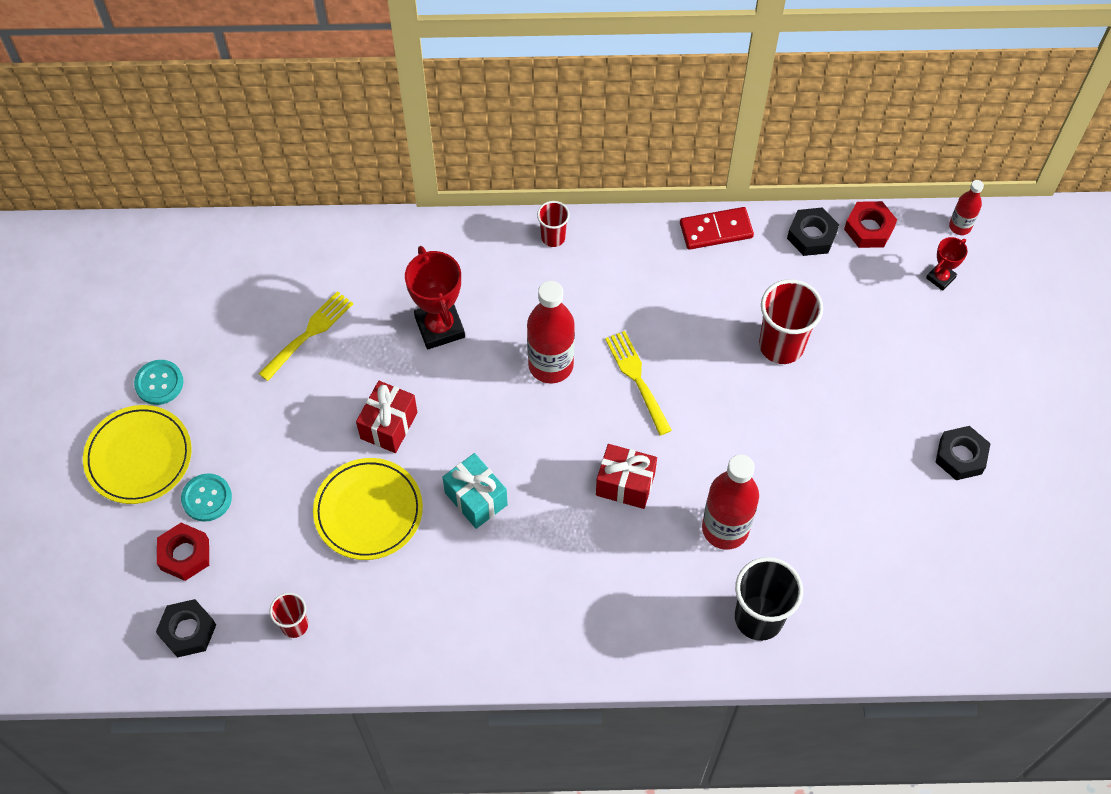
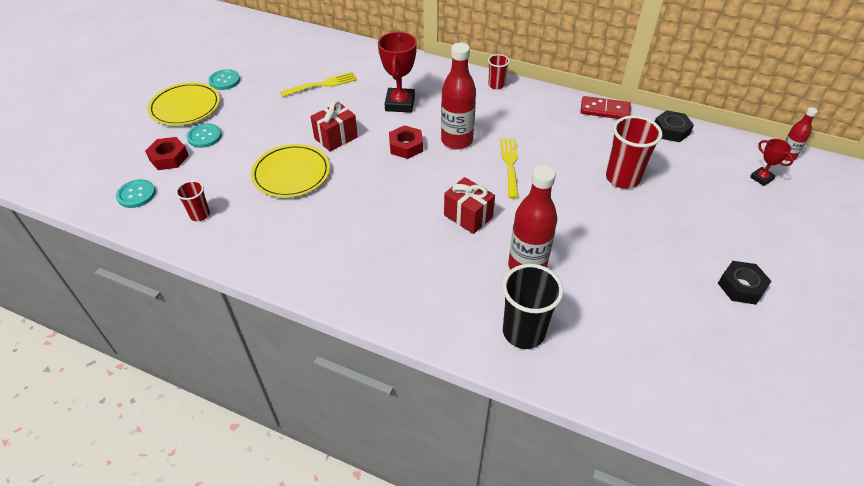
camera: 25 degrees right, 15 degrees down
(188, 631) = (136, 194): black nut -> turquoise button
(476, 499) = (363, 190): turquoise gift -> none
(869, 228) = (715, 138): red nut -> red nut (406, 146)
(940, 278) = (761, 178): red trophy -> red trophy turned 75 degrees clockwise

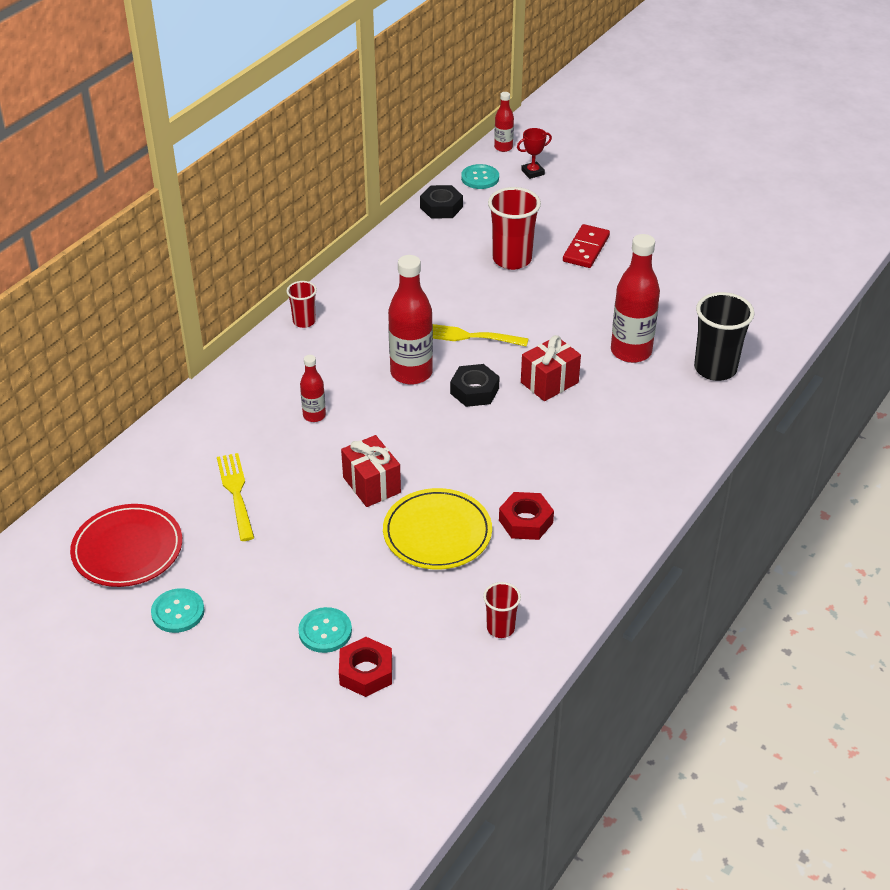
camera: 80 degrees left, 5 degrees down
(136, 194) = (443, 704): turquoise button -> turquoise button (480, 178)
(185, 107) = (237, 660): yellow plate -> none
(273, 56) = (127, 549): none -> red plate
(400, 104) = (314, 415): red trophy -> red bottle
(406, 146) = (410, 419): red nut -> red nut (525, 521)
(604, 110) = (388, 245): red domino -> red domino (586, 249)
(741, 286) = (672, 226): black nut -> black nut (474, 391)

